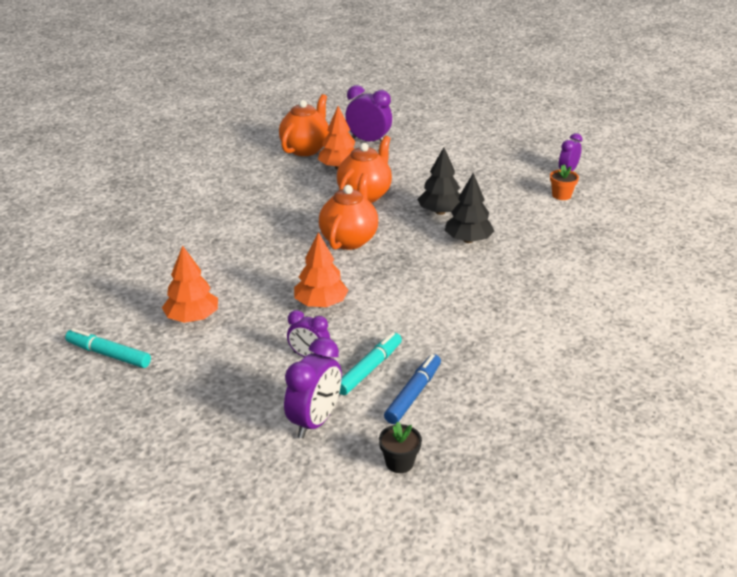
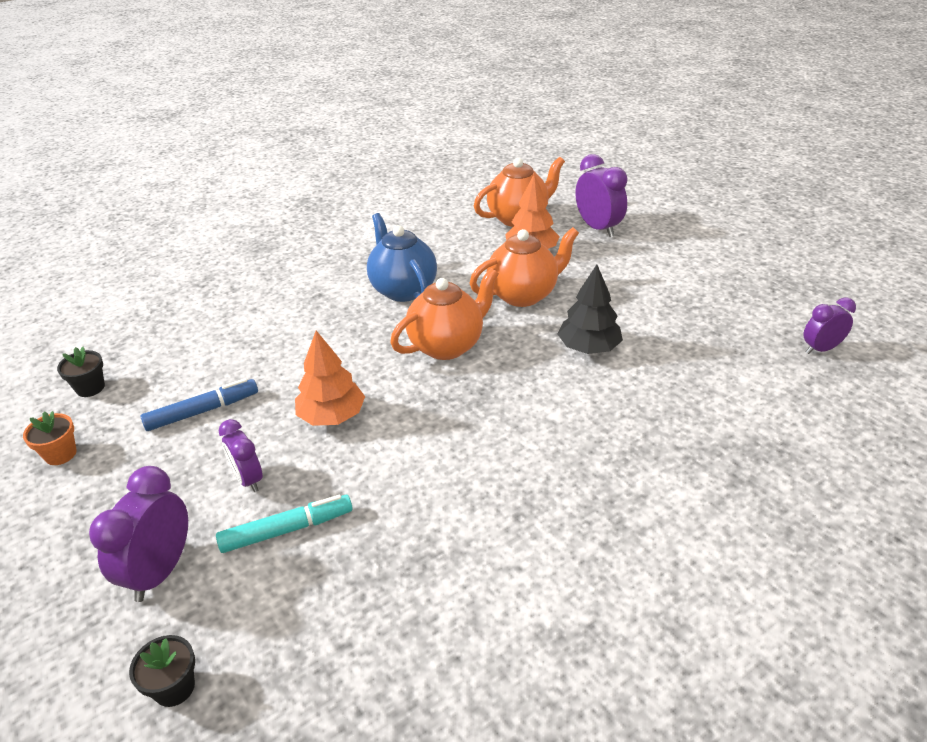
camera: 35 degrees right, 5 degrees up
(108, 354) = (90, 388): turquoise marker -> black flower pot
(192, 318) = (200, 378): orange tree -> none
(276, 217) = (403, 289): none -> blue teapot
(315, 421) = (160, 571): purple clock -> purple clock turned 135 degrees clockwise
(413, 394) = (294, 593): blue marker -> blue marker (202, 411)
(468, 240) = (584, 400): black tree -> none
(561, 195) = (777, 381): orange flower pot -> orange flower pot (60, 454)

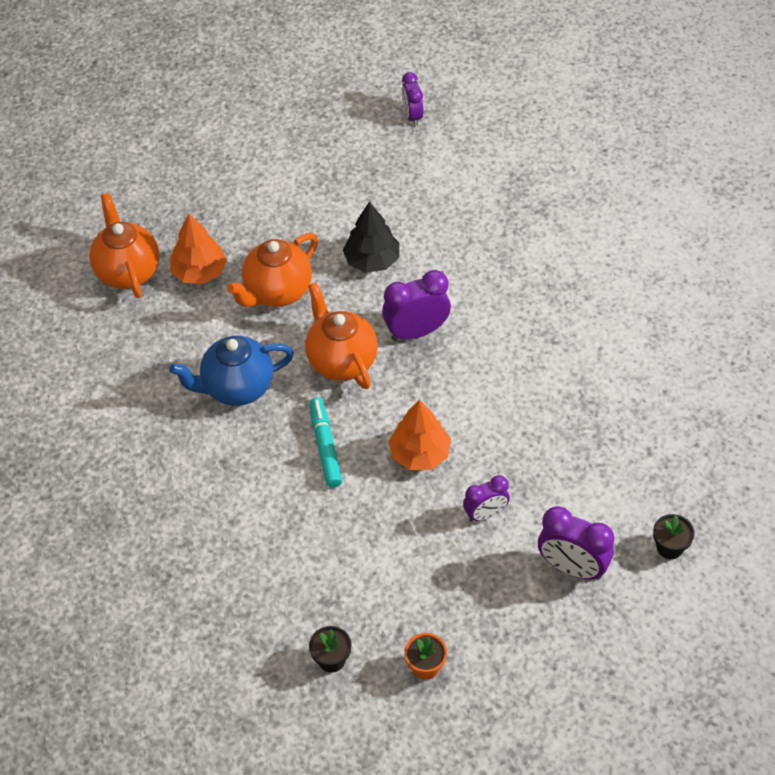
camera: 80 degrees left, 15 degrees up
(202, 411) = (390, 555): blue marker -> none
(287, 530) = (544, 485): turquoise marker -> turquoise marker (325, 446)
(523, 295) = (277, 292): orange teapot -> orange teapot turned 120 degrees counterclockwise
(598, 228) = (174, 210): purple clock -> purple clock (416, 332)

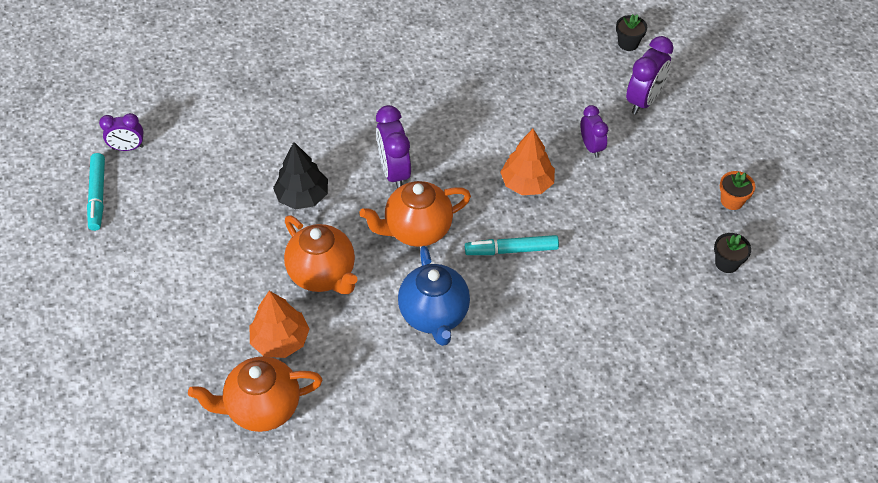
camera: 85 degrees left, 0 degrees up
(350, 108) = (98, 195): none -> turquoise marker

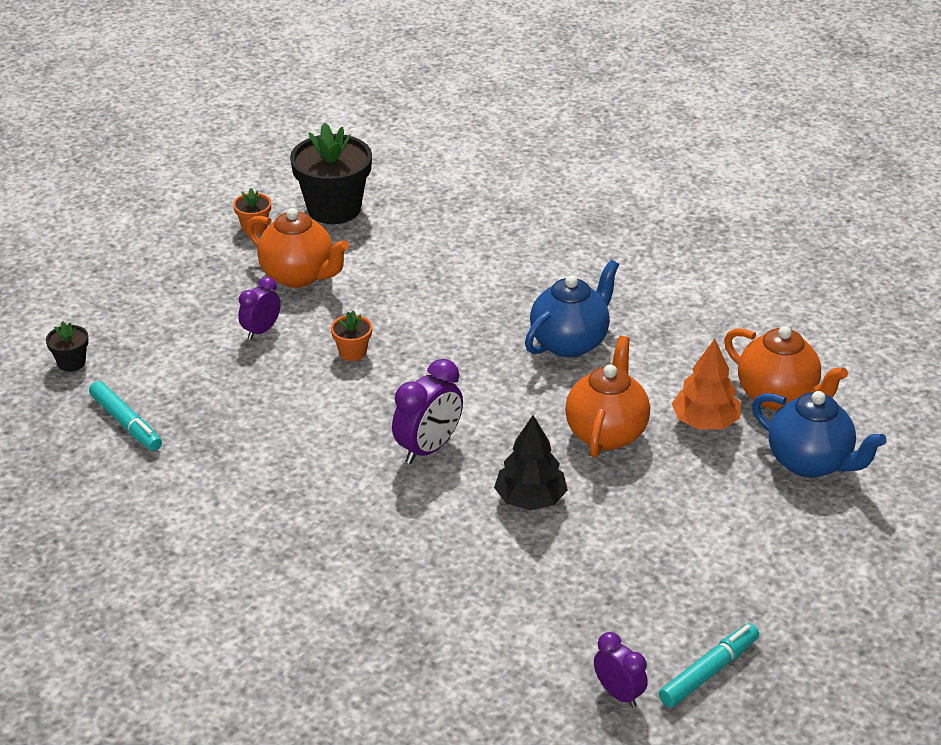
camera: 125 degrees left, 15 degrees down
(185, 374) = (810, 462): none -> blue teapot
(417, 230) = (487, 397): orange teapot -> orange teapot (299, 276)
(511, 250) = (447, 328): turquoise marker -> turquoise marker (126, 423)
(527, 183) = (352, 352): orange tree -> orange flower pot
(644, 100) = (159, 321): purple clock -> none
(727, 263) = (334, 209): black flower pot -> black flower pot, size x2.17

